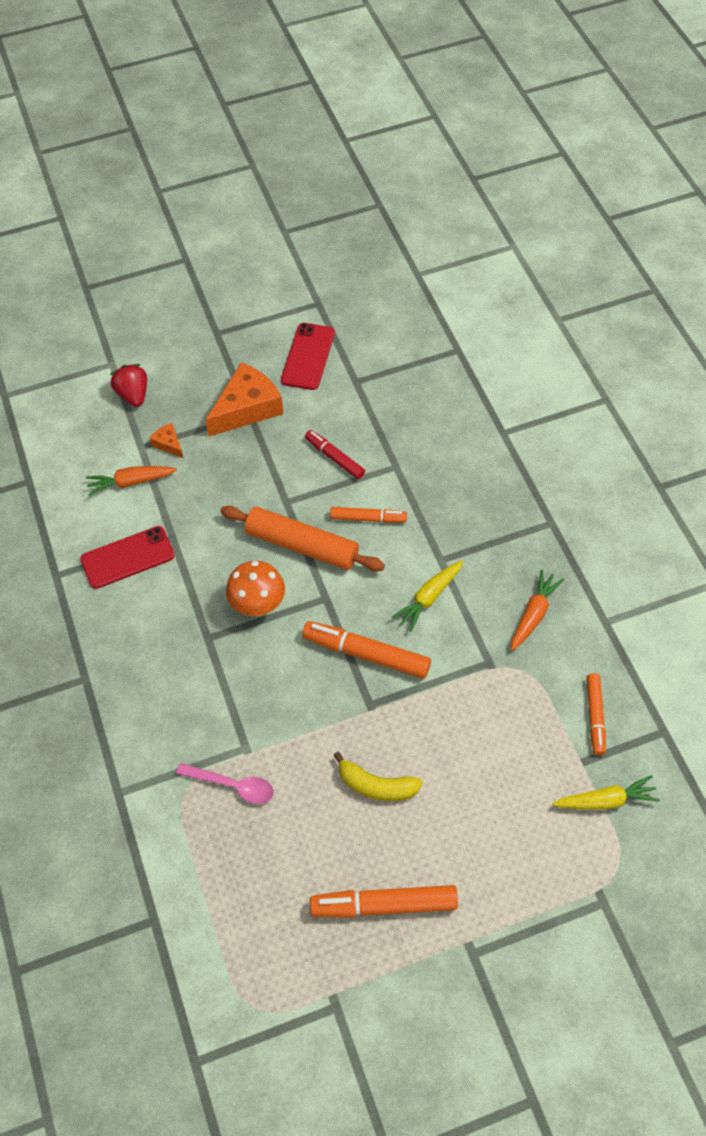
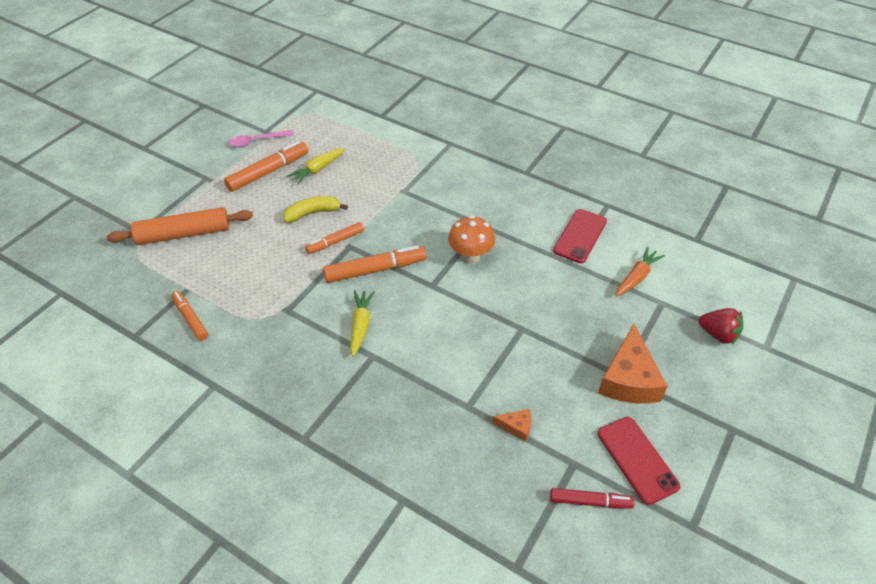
camera: 140 degrees right, 10 degrees down
(168, 444) = (647, 316): orange cheese -> orange cheese (516, 426)
(233, 785) = (394, 174): pink spoon -> pink spoon (257, 141)
(302, 545) = (480, 307): orange rolling pin -> orange rolling pin (184, 234)
(335, 458) = (521, 382): red marker -> red marker (590, 501)
(368, 518) = (452, 352): orange marker -> orange marker (335, 242)
(533, 614) = (274, 359): orange carrot -> none
(606, 800) = (160, 277): yellow carrot -> yellow carrot (317, 169)

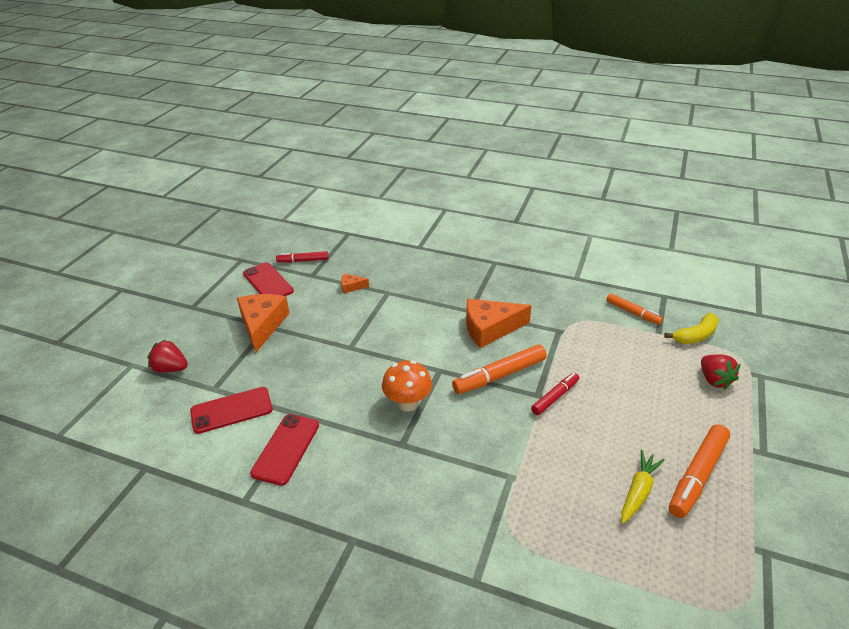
camera: 170 degrees right, 10 degrees down
(184, 234) = (714, 380): orange rolling pin -> red strawberry
(257, 141) = (759, 528): pink spoon -> none
(312, 213) = (601, 426): yellow banana -> yellow banana (695, 335)
(335, 242) = (555, 397): orange marker -> red marker
(360, 325) = (490, 329): yellow carrot -> orange cheese
(637, 277) = (231, 410): orange carrot -> red phone

